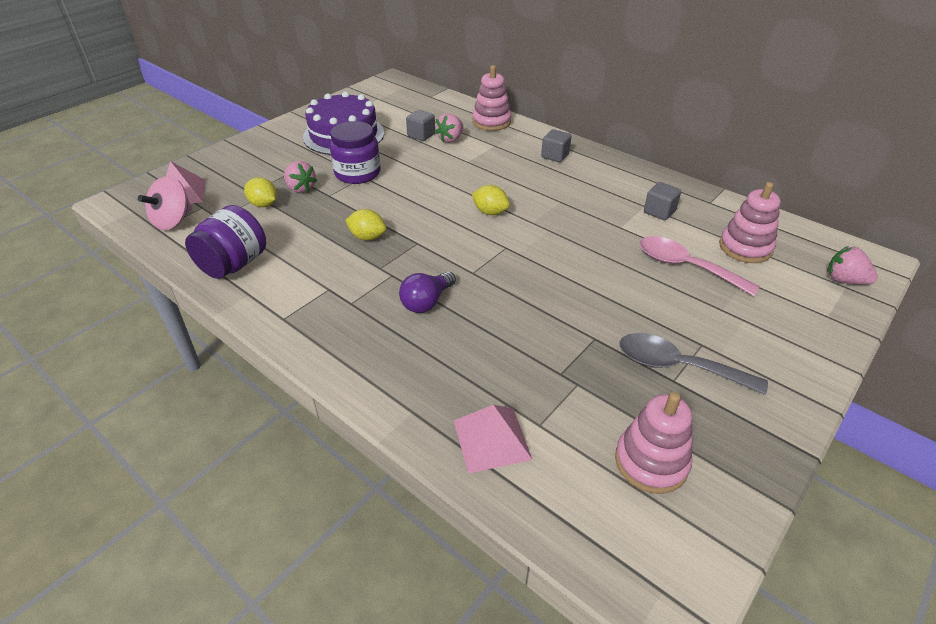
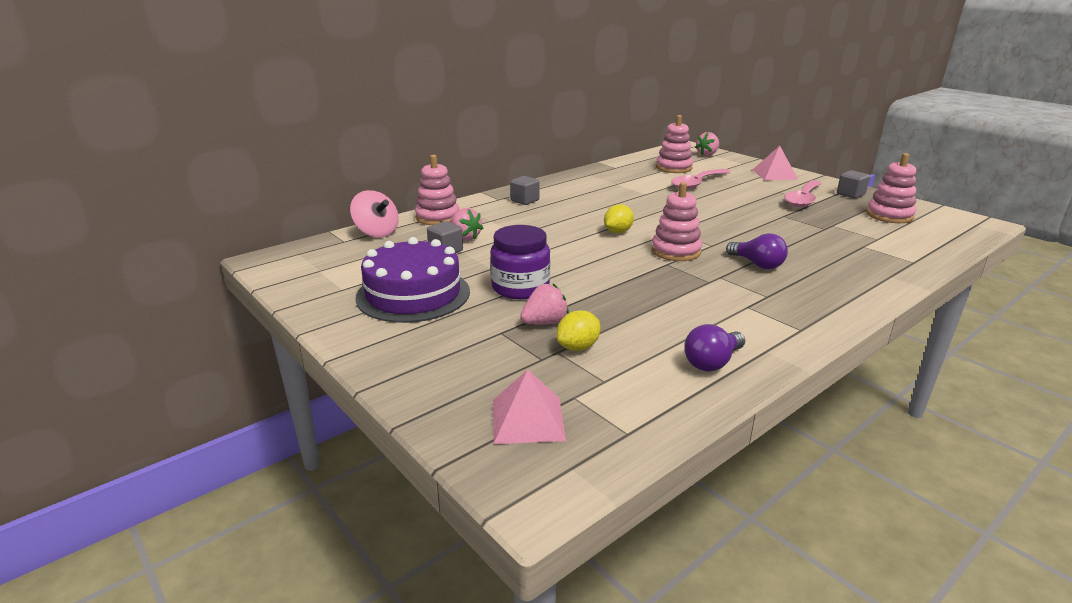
camera: 80 degrees left, 15 degrees down
(173, 221) = (608, 420): pink spinning top -> pink spinning top (376, 232)
(234, 264) = (712, 362): purple jar -> purple light bulb
(367, 237) = (656, 285): yellow lemon -> none
(449, 248) = (676, 251): none -> pink stacking toy
(491, 439) = (900, 253): pink pyramid -> pink pyramid (774, 174)
(659, 212) = (626, 181): grey cube -> grey cube (850, 194)
(678, 366) = (803, 199): grey spoon -> pink spoon

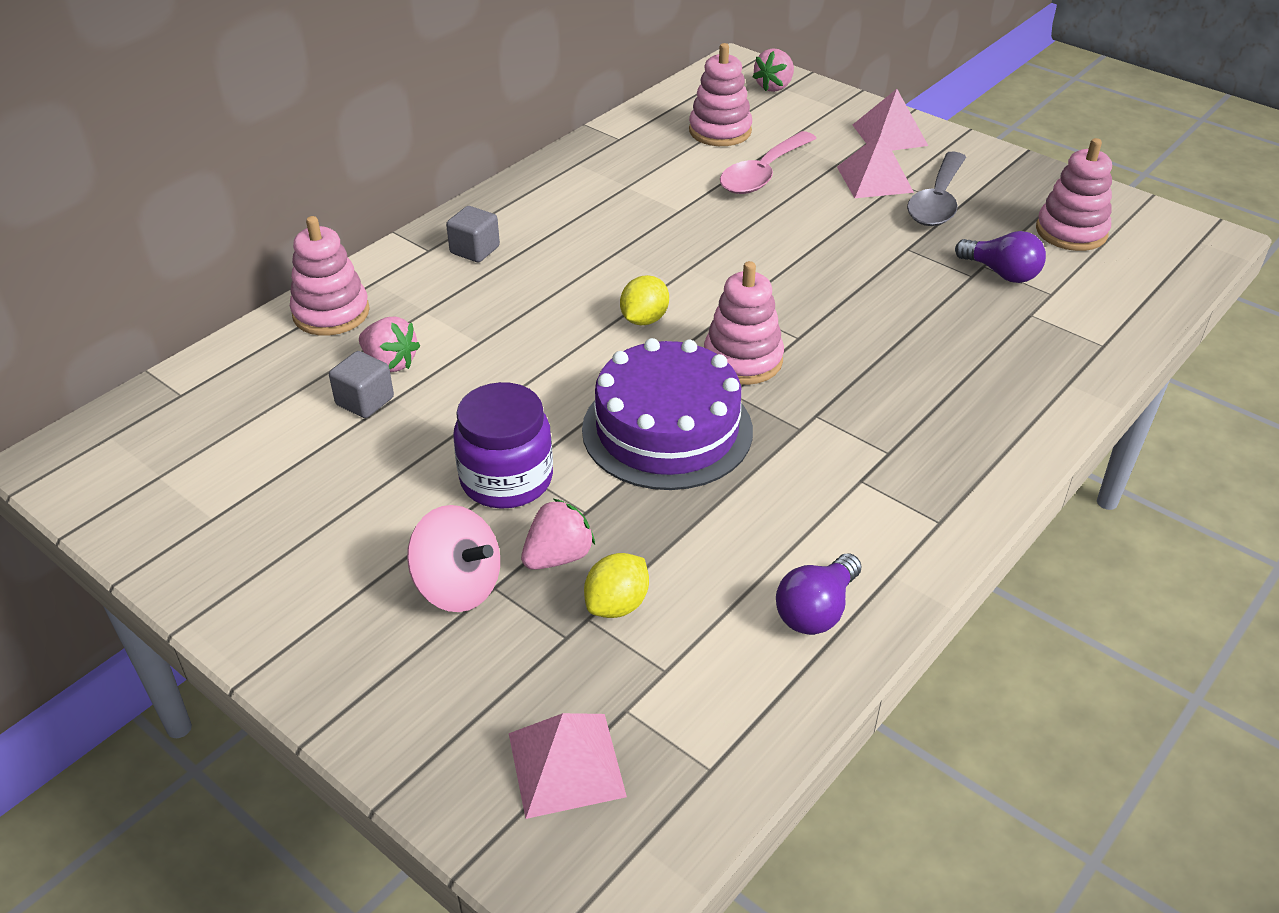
camera: 10 degrees left, 15 degrees up
(376, 232) = (233, 366): pink spinning top -> pink spinning top (458, 586)
(413, 294) = (335, 516): purple cake -> purple cake (667, 430)
(757, 264) = (871, 378): purple light bulb -> purple light bulb (1001, 273)
(764, 189) = (874, 179): none -> pink pyramid
(803, 199) = (937, 201): pink spoon -> grey spoon
(850, 194) = (1012, 181): grey cube -> none

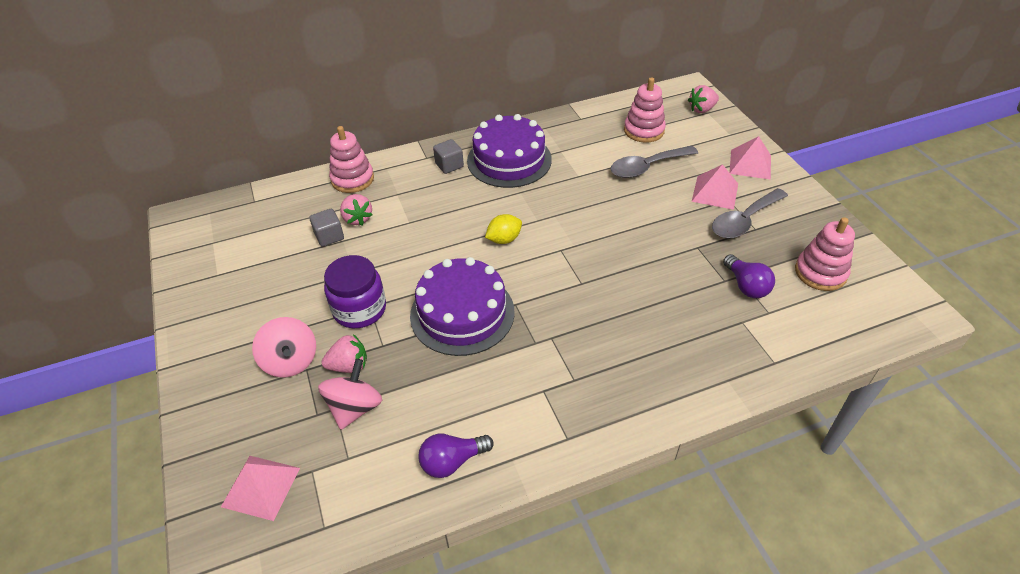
camera: 30 degrees right, 5 degrees up
(561, 218) = (509, 160): none -> purple cake
(617, 604) = (355, 407): yellow lemon -> pink spinning top
(742, 360) = (538, 285): pink stacking toy -> none
(763, 174) = (647, 167): pink spoon -> grey spoon

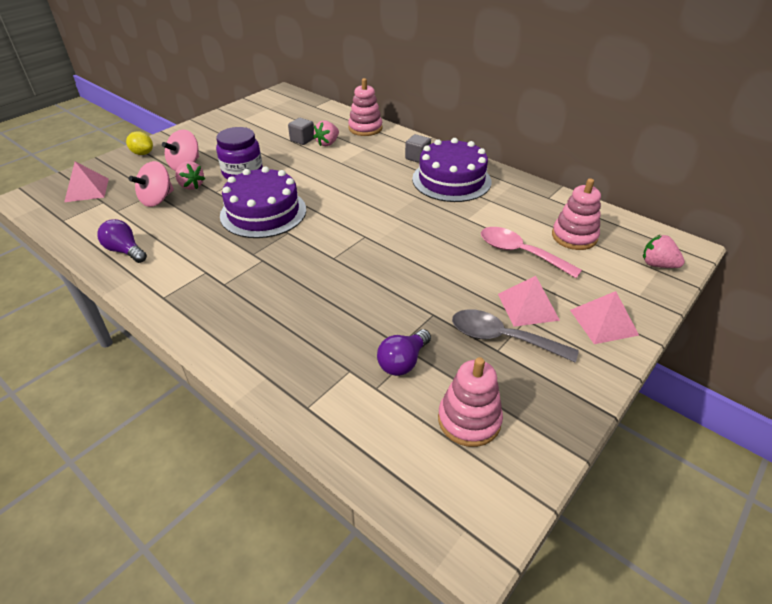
camera: 60 degrees right, 5 degrees down
(355, 407) = (157, 199): pink spinning top -> pink spinning top turned 135 degrees clockwise
(504, 239) = (355, 206): yellow lemon -> yellow lemon (143, 153)
(647, 167) = (520, 253): grey spoon -> pink spoon

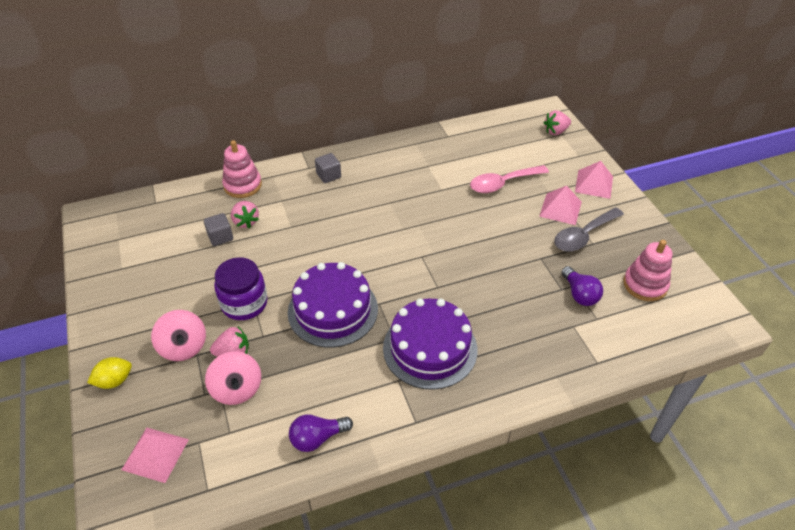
camera: 60 degrees left, 5 degrees up
(451, 180) = (382, 172): purple cake -> purple cake (430, 348)
(574, 236) = (502, 149): pink stacking toy -> none

